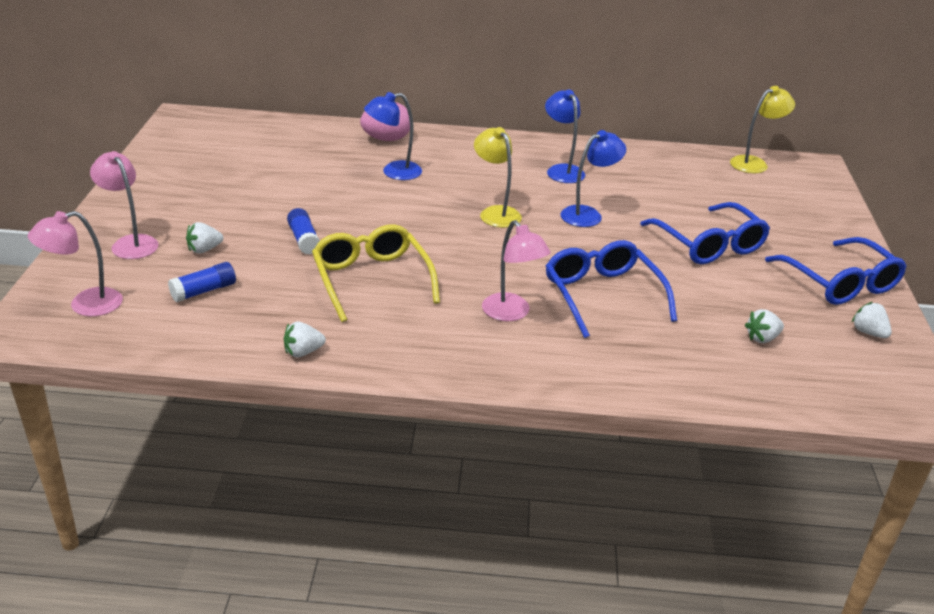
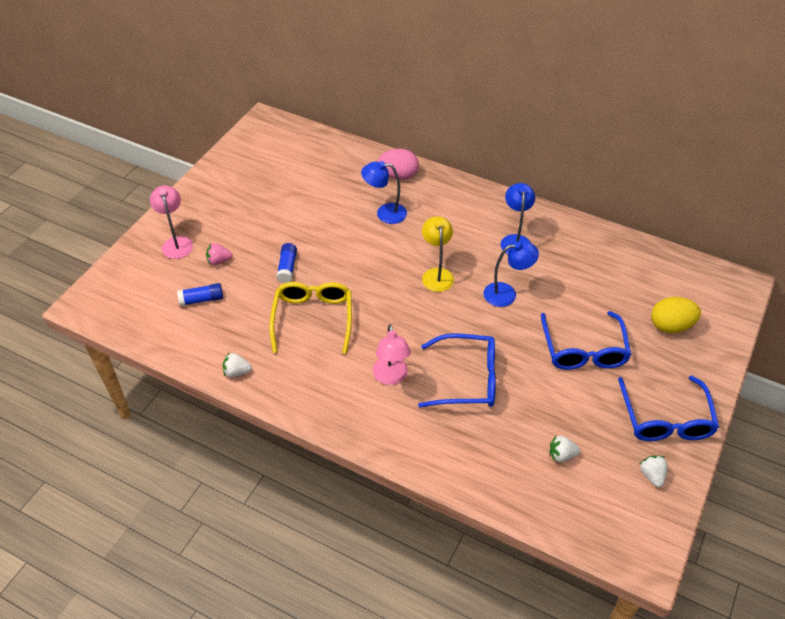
camera: 25 degrees right, 15 degrees up
(85, 305) = (127, 293): pink lamp -> none
(204, 249) = (219, 261): white strawberry -> pink strawberry
(602, 296) = (467, 379): blue glasses -> blue glasses turned 90 degrees clockwise
(754, 163) = (686, 269): yellow lamp -> none
(778, 208) = (670, 326): none -> yellow egg

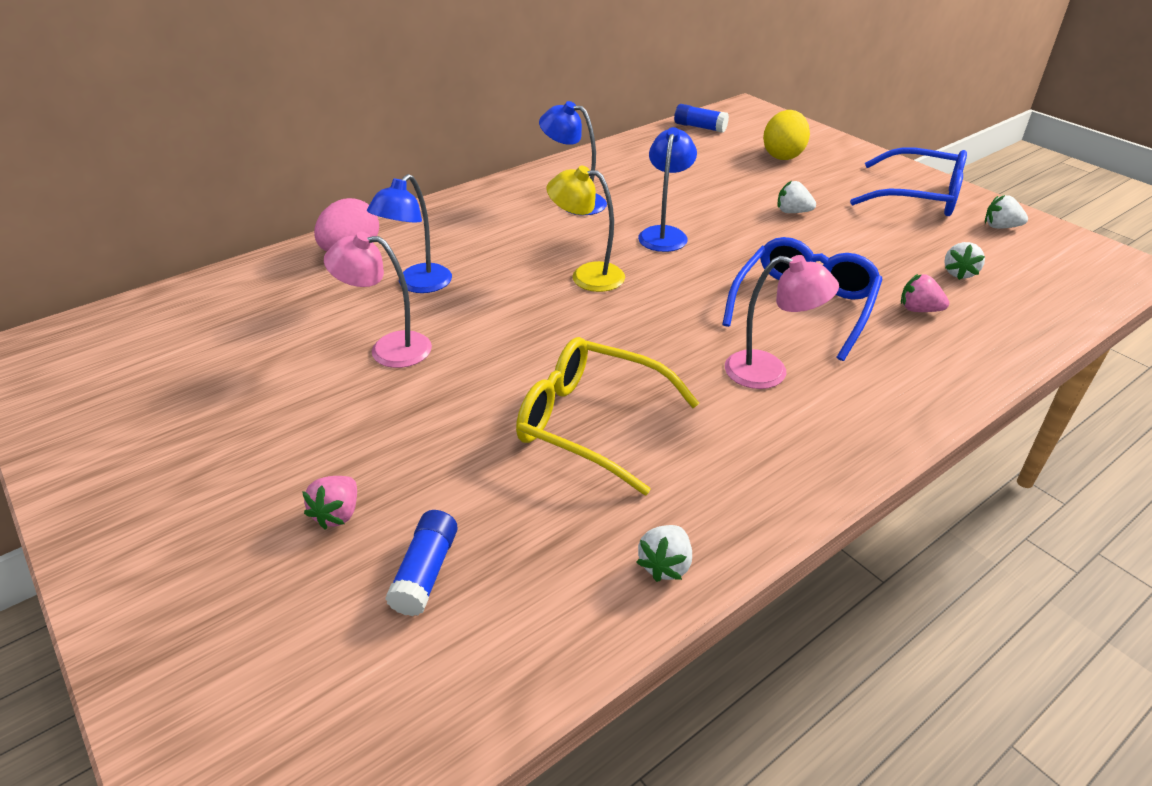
camera: 65 degrees left, 10 degrees down
(176, 242) = (213, 574): pink lamp -> pink lamp (388, 349)
(287, 268) = (443, 421): blue glue stick -> blue glue stick (700, 127)
(499, 437) = (919, 310): none -> pink strawberry
(583, 350) = (792, 212): blue glasses -> white strawberry

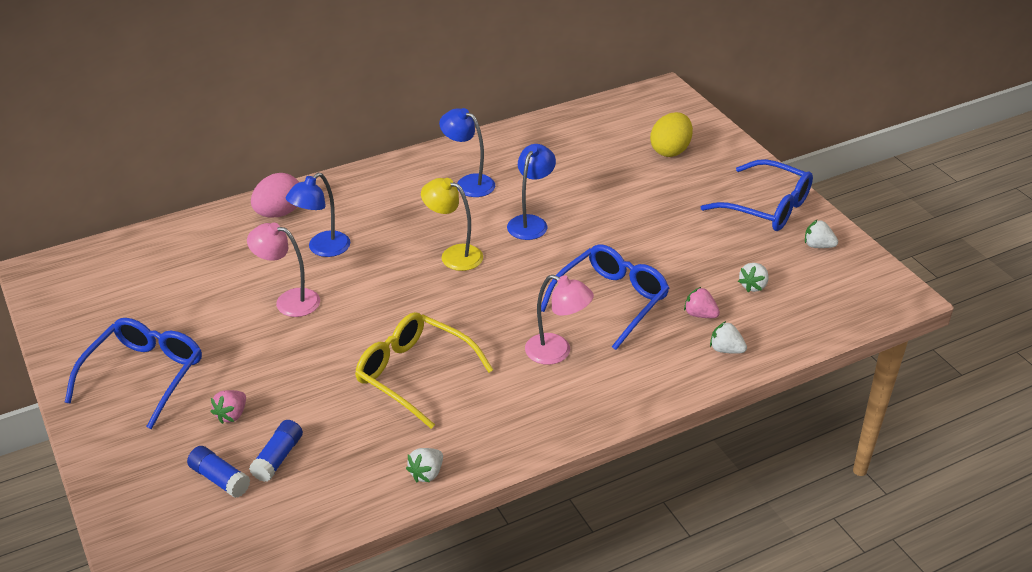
camera: 10 degrees right, 0 degrees up
(191, 472) = (144, 376): none -> blue glasses
(700, 127) = (611, 110): blue glue stick -> blue glue stick (220, 479)
(792, 212) = (648, 212): white strawberry -> white strawberry (726, 350)

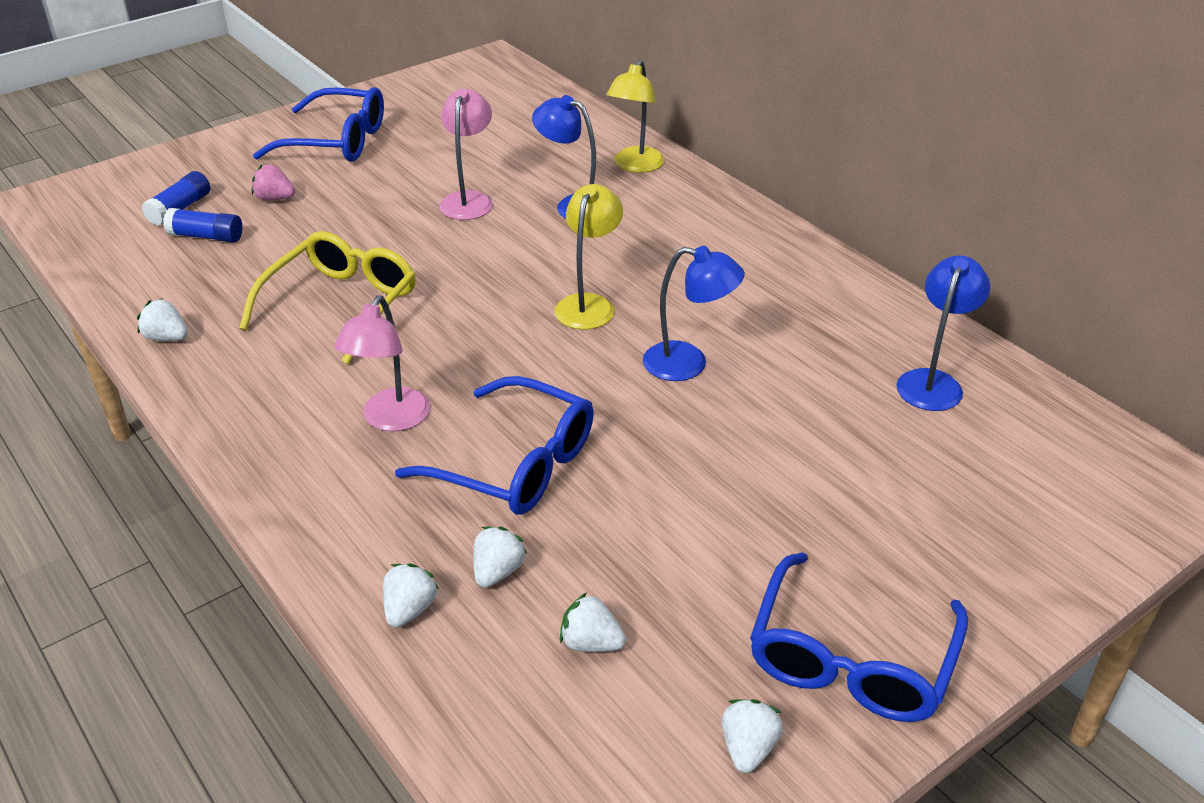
camera: 80 degrees right, 0 degrees up
(279, 213) = (635, 166): pink egg -> yellow lamp
(468, 183) = (764, 296): blue lamp -> blue lamp (933, 382)
(670, 150) = (974, 506): yellow egg -> none
(700, 314) = (497, 572): pink strawberry -> white strawberry

